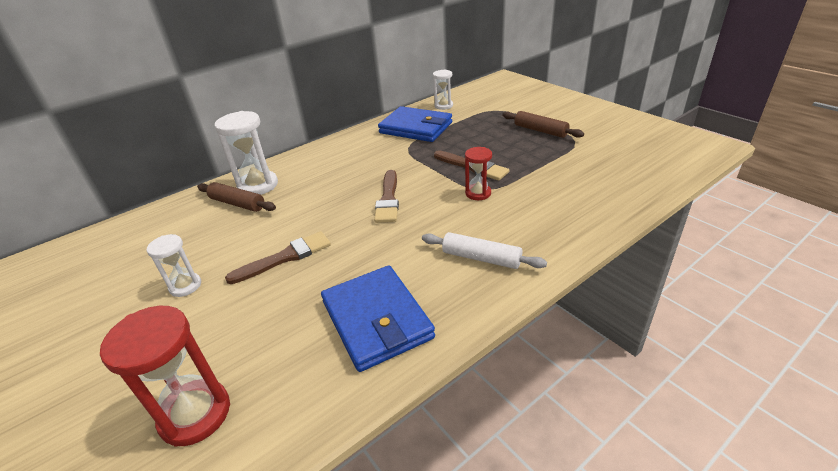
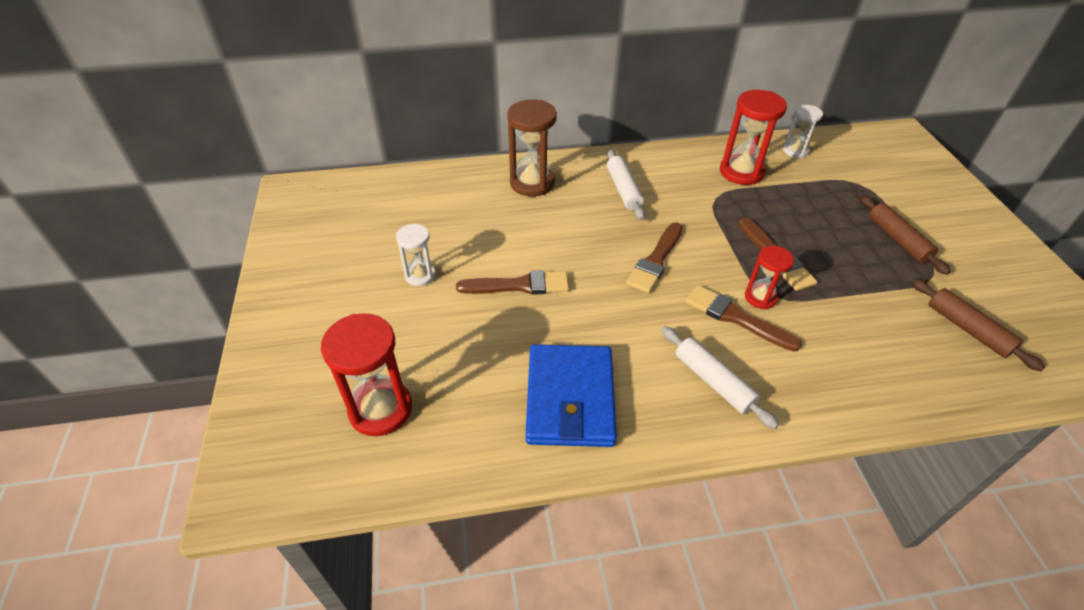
camera: 25 degrees right, 10 degrees up
(237, 203) = (503, 198): brown rolling pin -> brown rolling pin (967, 329)
(258, 185) = (532, 183): white hourglass -> brown hourglass
(336, 165) = (623, 190): none -> white rolling pin
(416, 128) = (741, 172): blue wallet -> red hourglass
(469, 212) = (735, 317): none -> brown brush

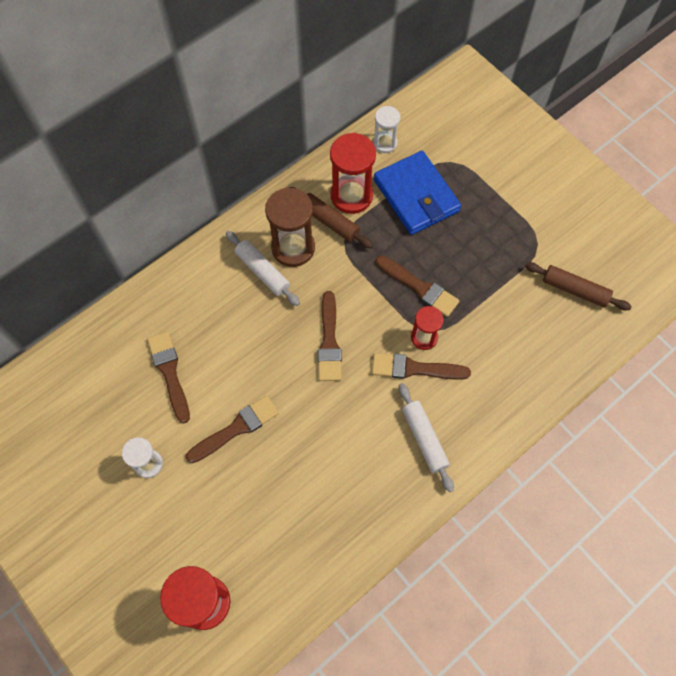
camera: 30 degrees left, 20 degrees up
(490, 222) = (169, 372): none -> brown brush
(532, 183) = (178, 305): brown hourglass -> brown hourglass (293, 248)
(570, 398) = (334, 512): blue wallet -> blue wallet (416, 195)
(713, 381) = (424, 438): white rolling pin -> white rolling pin turned 45 degrees clockwise
(897, 240) = (501, 217): brown rolling pin -> brown rolling pin (329, 221)

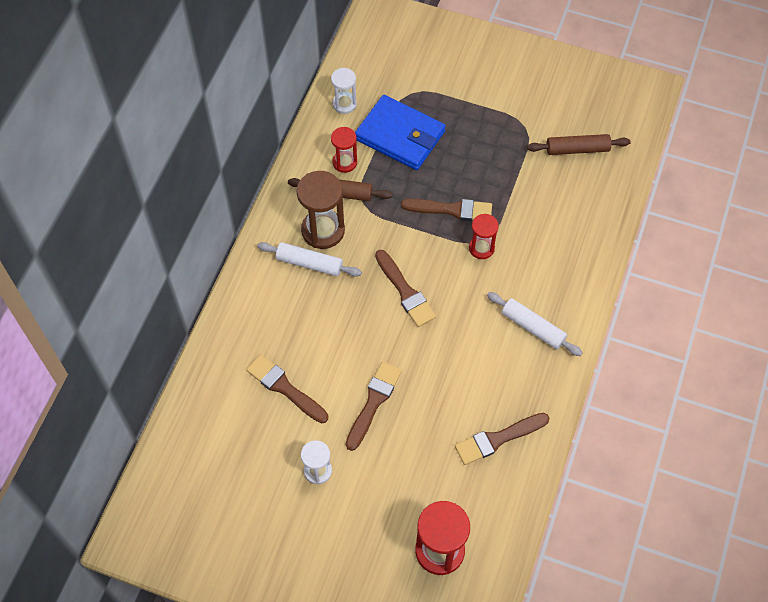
camera: 30 degrees left, 5 degrees down
(351, 196) = (344, 162): red hourglass -> red hourglass, size x0.59
(414, 368) = (490, 277): brown brush -> brown brush (498, 439)

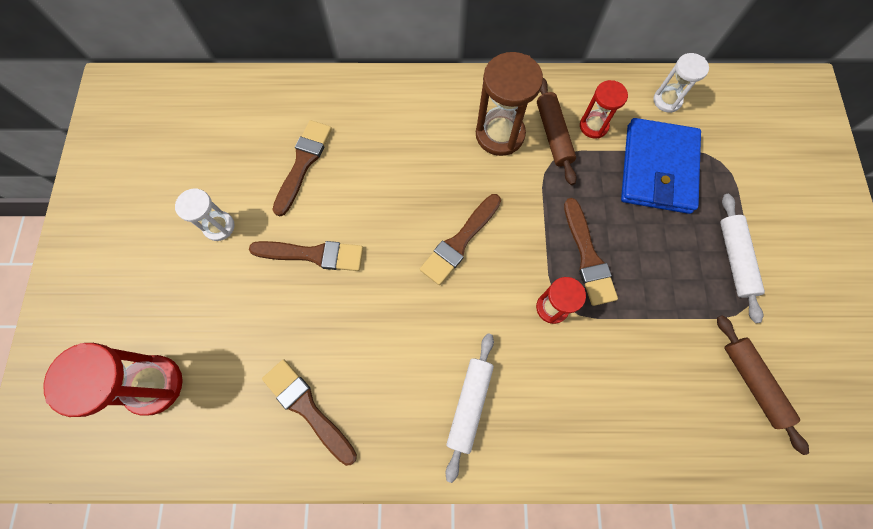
camera: 70 degrees right, 10 degrees up
(309, 263) = (455, 135): white rolling pin -> white rolling pin (734, 259)

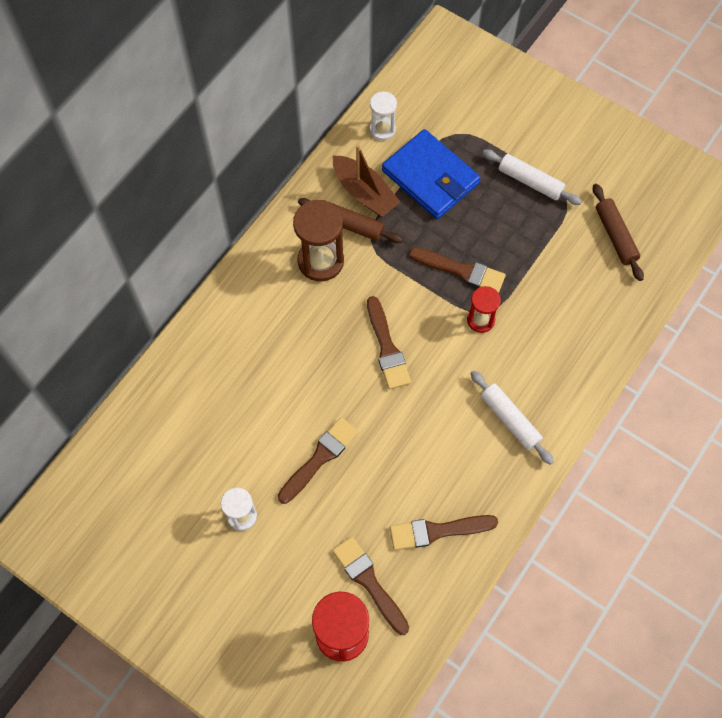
camera: 55 degrees left, 5 degrees down
(303, 163) = (233, 419): brown brush -> brown brush (369, 582)
(593, 126) = (364, 193): red hourglass -> brown boat
(753, 382) = (615, 236): brown rolling pin -> brown rolling pin turned 60 degrees clockwise

